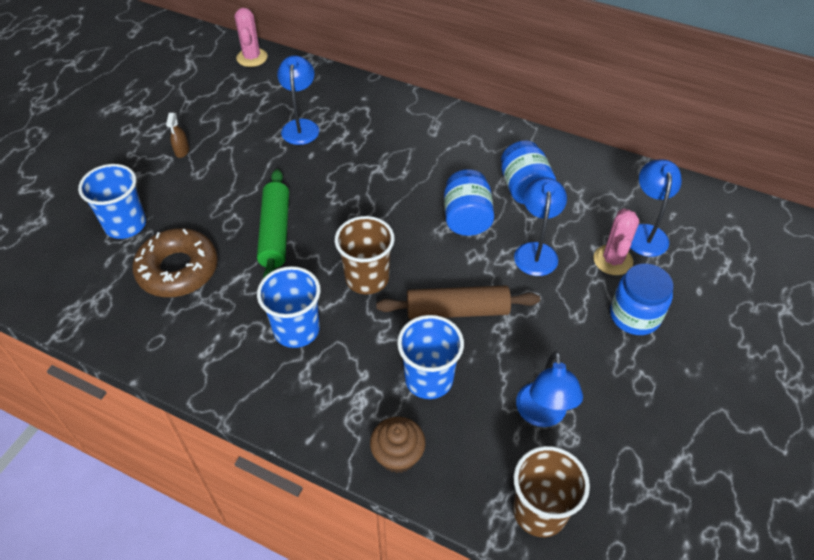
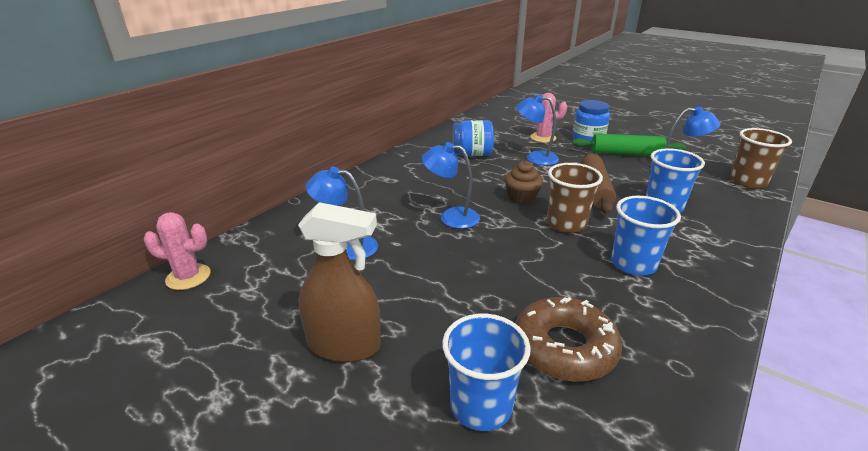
camera: 80 degrees left, 20 degrees down
(182, 151) = (344, 345): brown spray bottle -> brown spray bottle, size x2.38
(275, 232) = (508, 271): green rolling pin -> green rolling pin (626, 153)
(398, 455) = (738, 224): brown cupcake -> brown cupcake (521, 198)
(466, 218) = (500, 177): blue jar -> none
(645, 233) = (519, 127): blue lamp -> blue lamp (451, 217)

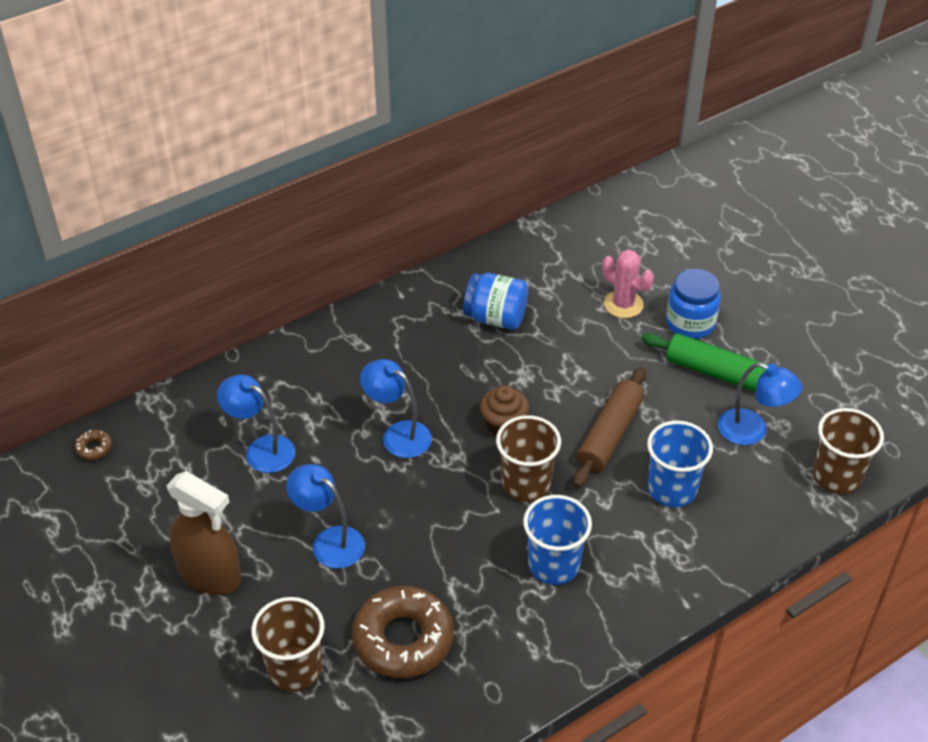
camera: 20 degrees right, 15 degrees up
(188, 277) = (94, 448): pink cactus -> brown donut
(481, 406) = (295, 669): blue cup -> brown cup
(535, 158) = (578, 348): blue lamp -> blue lamp (329, 541)

